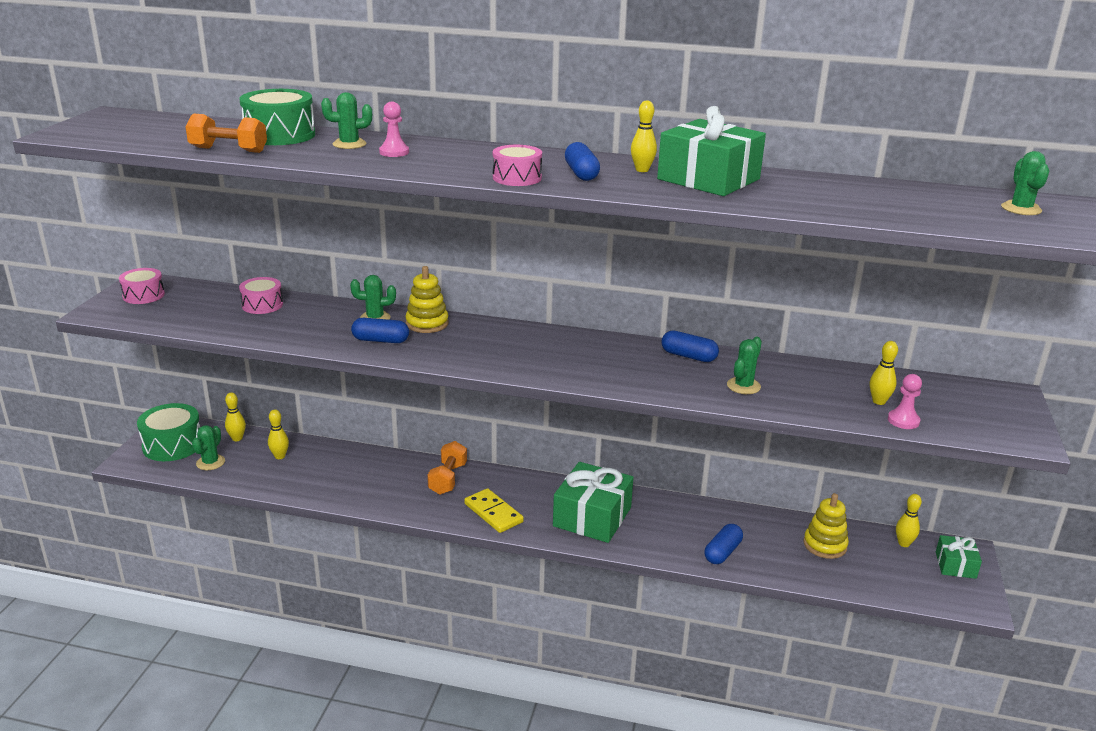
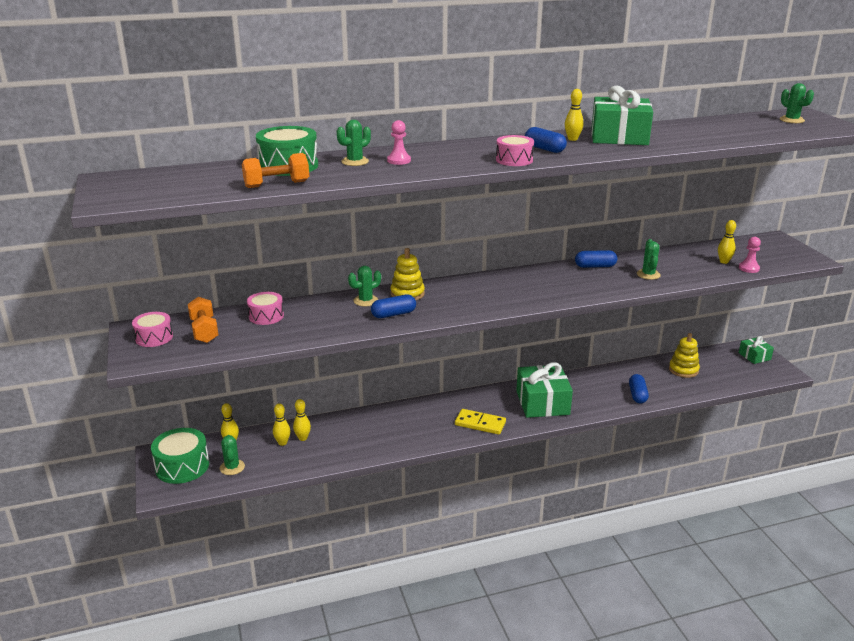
camera: 30 degrees left, 0 degrees up
(448, 479) = (424, 413): orange dumbbell -> orange dumbbell (204, 331)
(903, 543) = (719, 354): yellow bowling pin -> yellow bowling pin (303, 438)

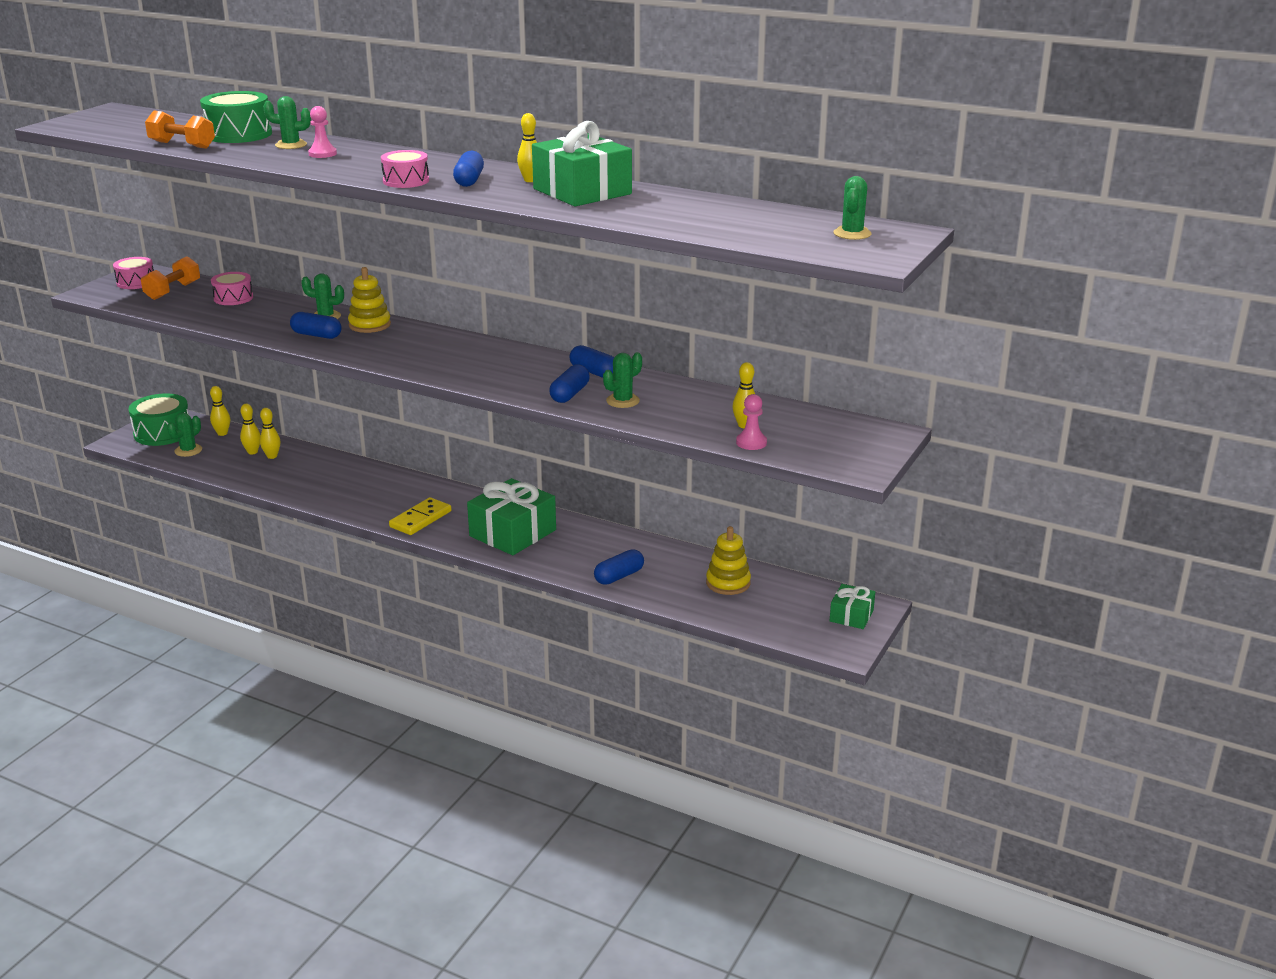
camera: 45 degrees right, 0 degrees up
(480, 423) = (420, 519): yellow domino -> yellow domino turned 60 degrees clockwise
(617, 283) = (569, 394): none -> blue capsule

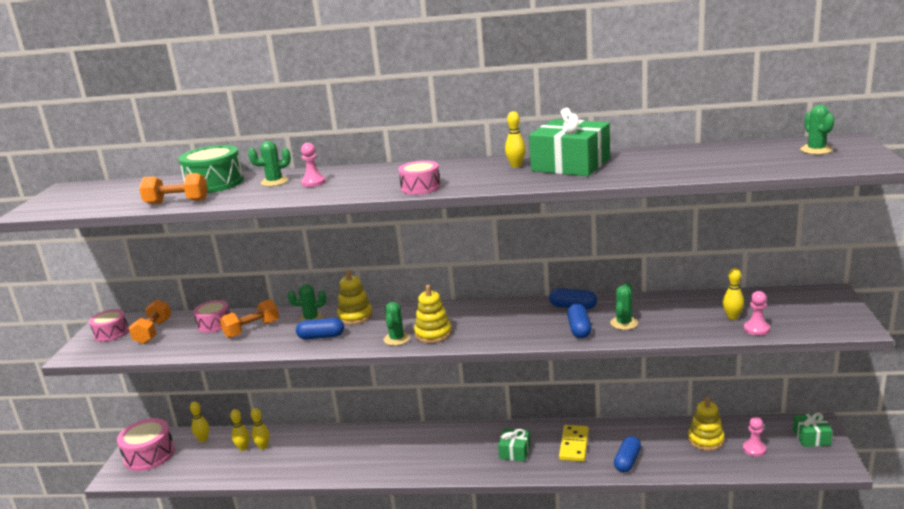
camera: 20 degrees left, 5 degrees down
(163, 433) = (149, 455): green drum -> pink drum
(188, 450) = (185, 464): green cactus -> green cactus (397, 339)
(261, 312) = (252, 329): none -> orange dumbbell
(420, 519) = (433, 463): yellow domino -> yellow domino (574, 445)
(423, 360) = (433, 334): none -> yellow stacking toy
(469, 180) = (470, 176): blue capsule -> none
(512, 533) = (515, 451): green gift -> green gift, size x0.53
(770, 607) = (754, 449): none -> pink pawn

